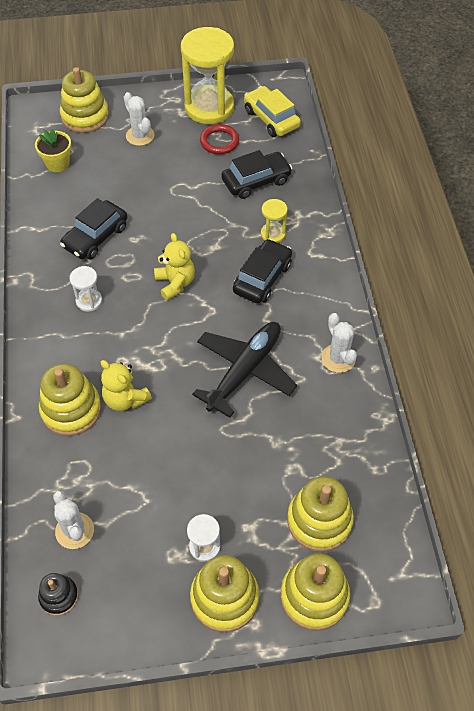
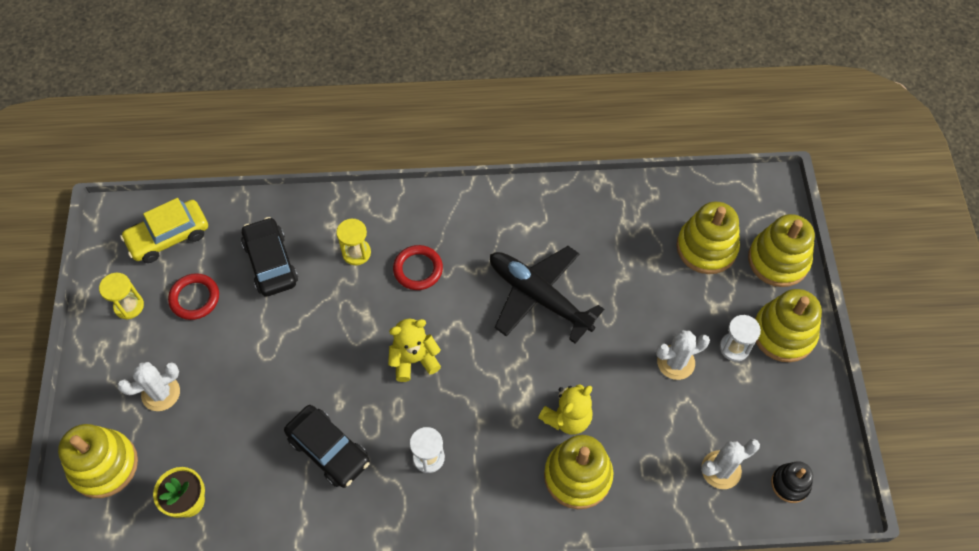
camera: 85 degrees left, 5 degrees up
(209, 107) = (129, 306): yellow hourglass -> yellow hourglass, size x0.45
(262, 278) = (418, 269): black car -> red ring
(338, 358) = (530, 210): white cactus -> white cactus (675, 362)

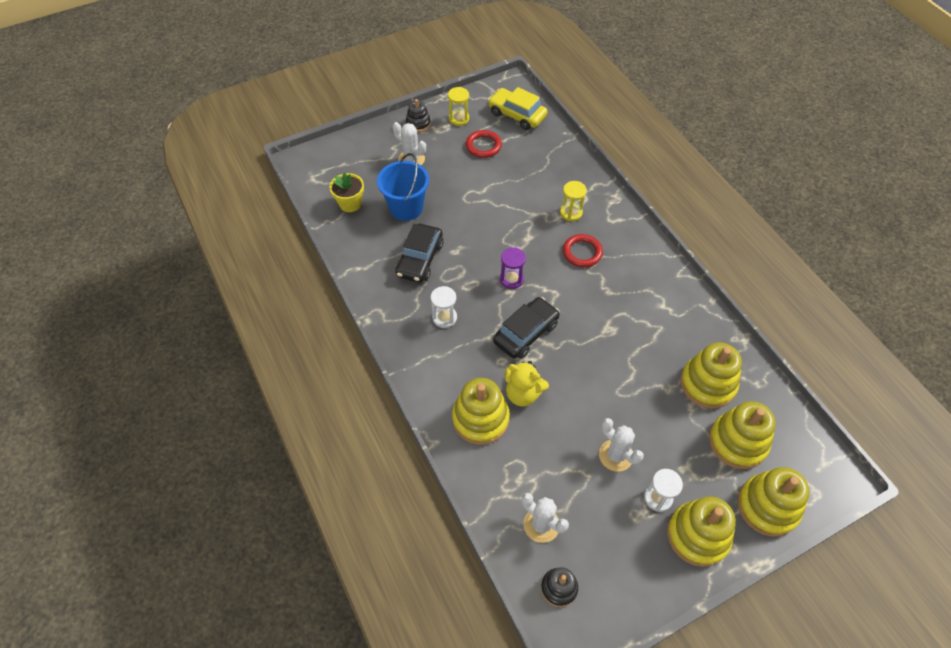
camera: 65 degrees right, 5 degrees down
(103, 359) = (418, 123): none -> black stacking toy
(104, 465) = (352, 155): yellow stacking toy -> yellow stacking toy (707, 384)
(238, 433) = (406, 207): none -> blue bucket
(270, 263) = (532, 171): black car -> black car (526, 333)
(414, 360) = (511, 279): yellow teddy bear -> purple hourglass
(539, 297) = (610, 336): black plane -> none

